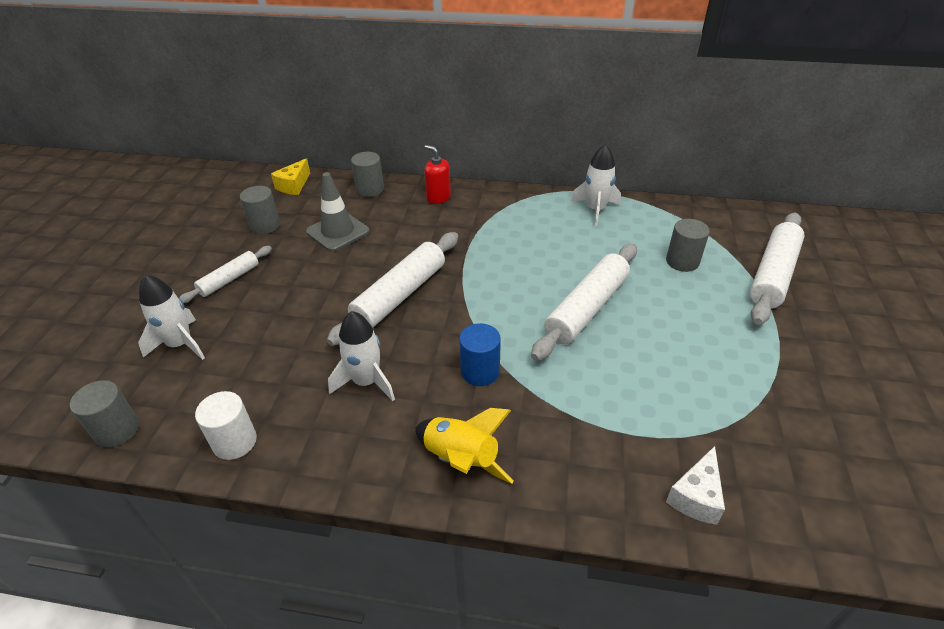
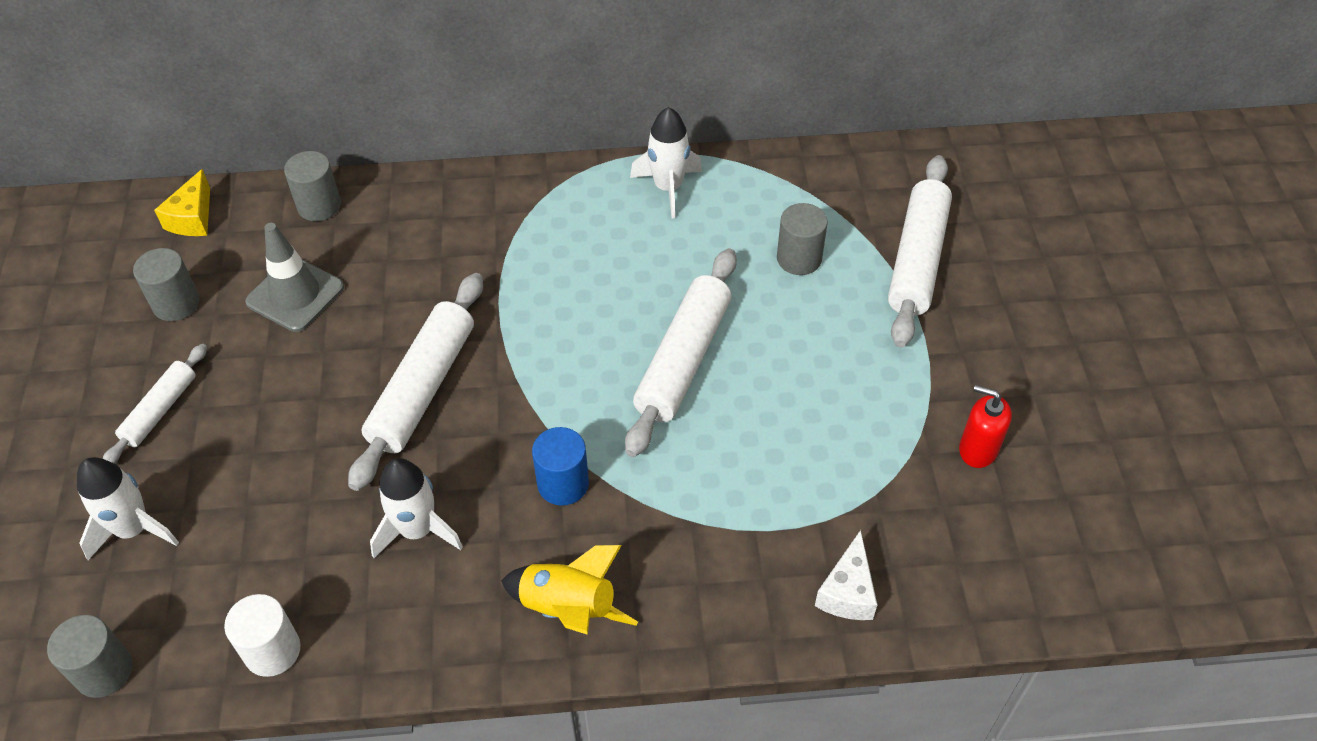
camera: 15 degrees left, 10 degrees up
(438, 197) = (431, 203): red soap dispenser -> red soap dispenser (978, 449)

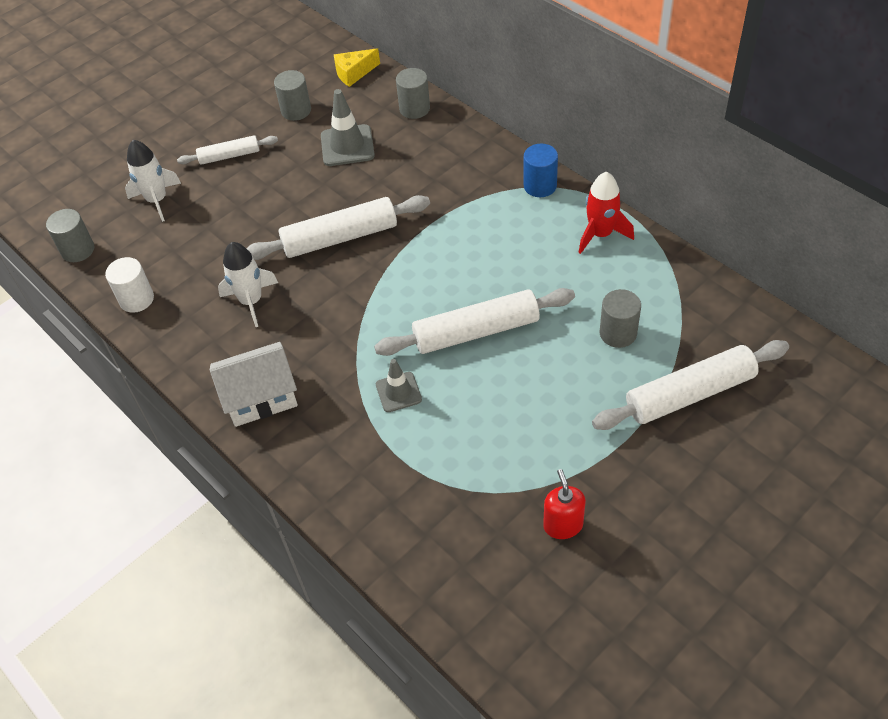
camera: 55 degrees right, 0 degrees up
(563, 483) = (336, 339): blue cylinder -> blue cylinder (540, 186)
(568, 608) = (260, 397): yellow rocket -> white house
(668, 188) = (600, 234): white rocket -> red rocket
(693, 475) = (398, 392): none -> grey traffic cone
(847, 591) = (387, 521): white cheese -> none

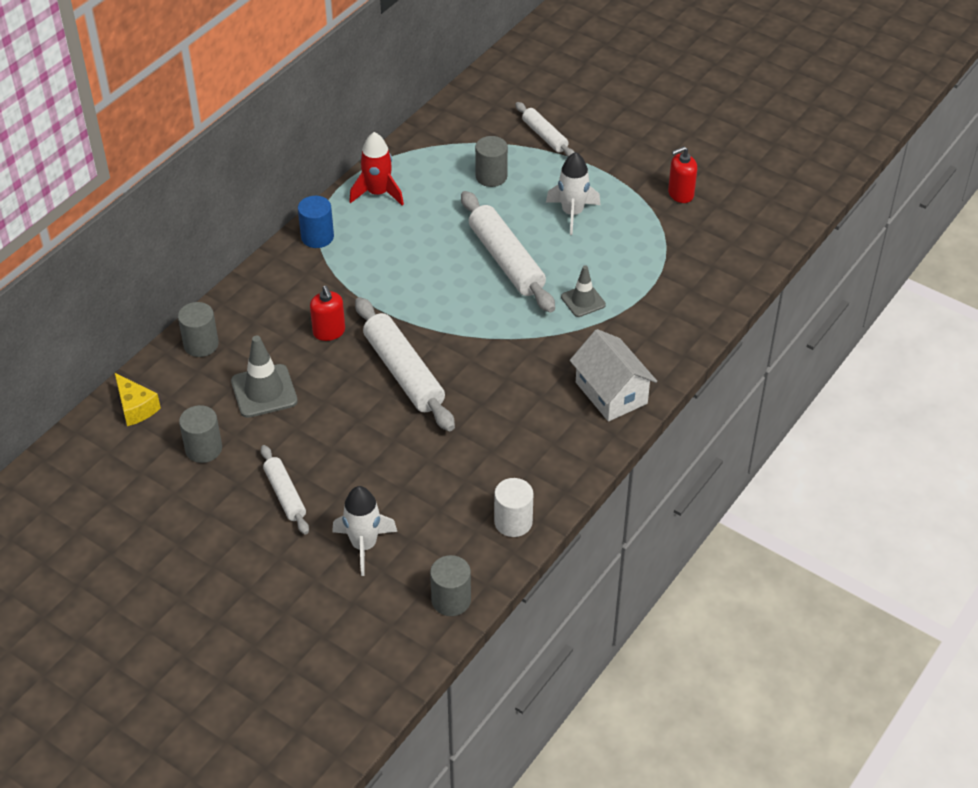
camera: 105 degrees left, 5 degrees down
(251, 301) = (499, 425): white rocket -> white rocket (572, 213)
(407, 189) = (329, 332): none -> red soap dispenser
(690, 394) = (545, 136): white rolling pin -> white rolling pin, size x0.57

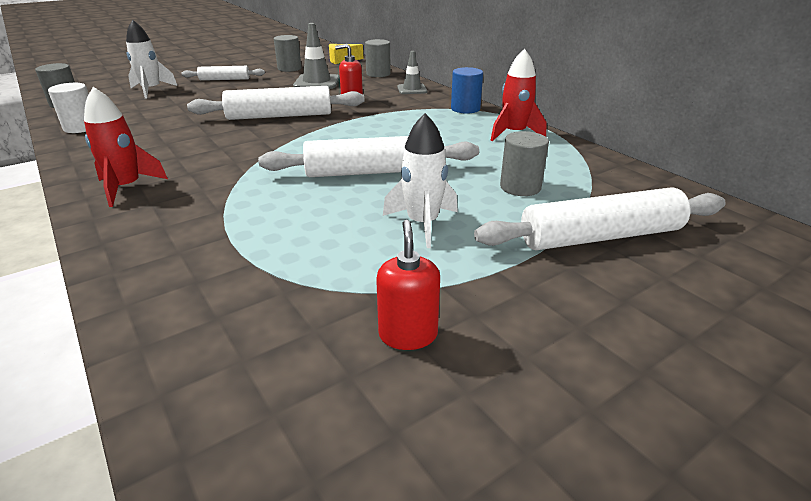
camera: 110 degrees right, 15 degrees down
(545, 136) = (600, 237): white rolling pin -> white rolling pin, size x1.75
(583, 301) = (268, 200): grey traffic cone -> grey traffic cone (412, 89)
(611, 393) = (126, 188): white house -> red rocket

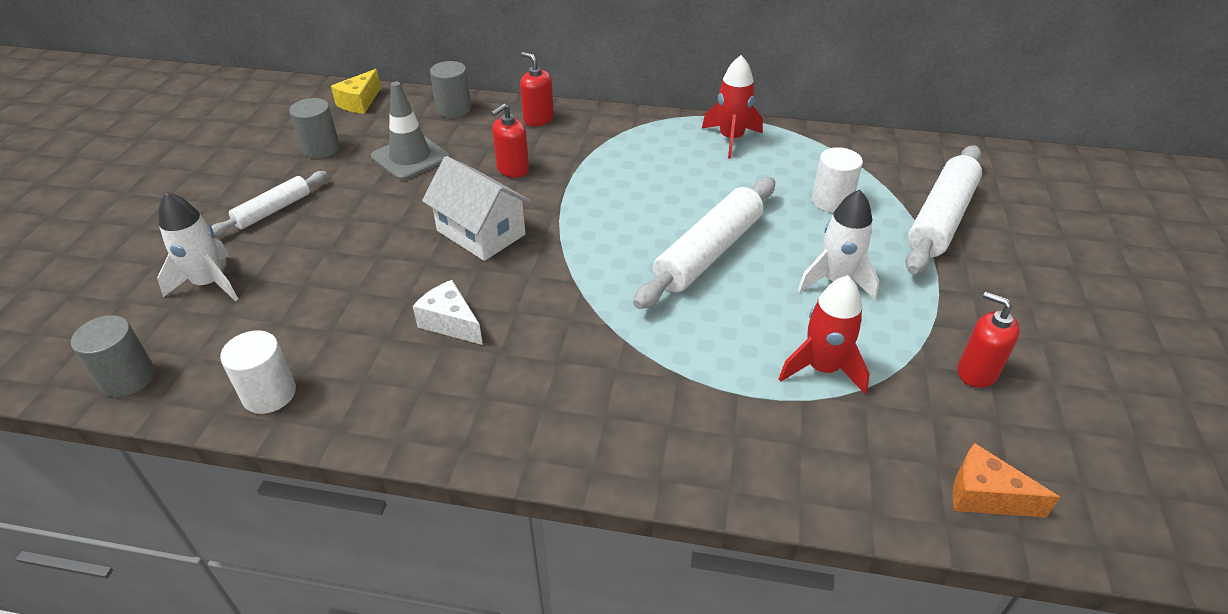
camera: 45 degrees left, 10 degrees up
(126, 188) = (540, 419): red rocket -> red rocket (822, 368)
(187, 138) = (450, 323): none -> white cheese
(223, 407) = (985, 496): none -> orange cheese
(280, 116) = (481, 232): white rolling pin -> white house
(412, 89) = (538, 119): grey traffic cone -> red soap dispenser
(465, 109) = (638, 125): blue cylinder -> none
(520, 187) = (831, 201): grey cylinder -> white cylinder

